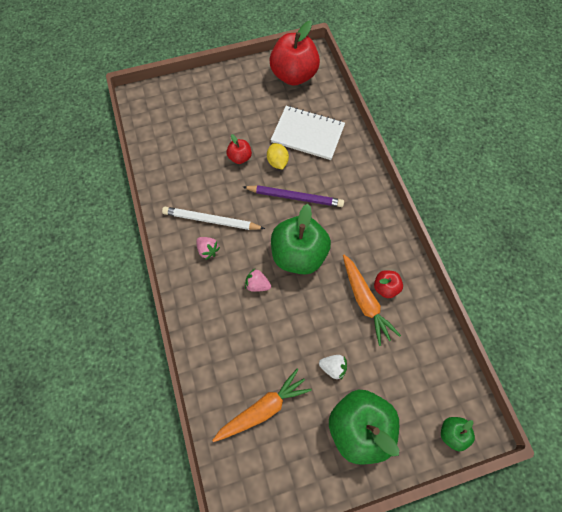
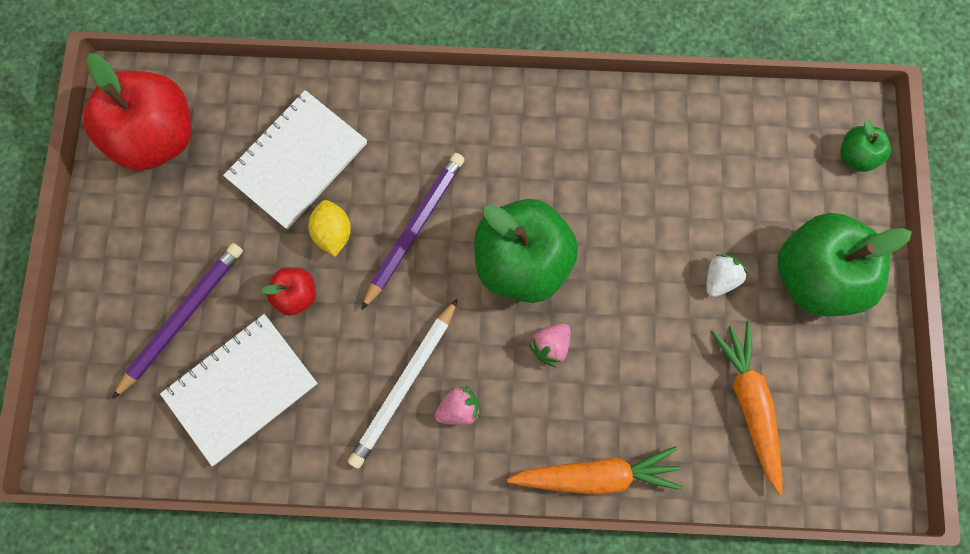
camera: 70 degrees left, 10 degrees up
(186, 151) = (241, 388): none -> white notebook
(211, 116) = (183, 317): none -> purple pencil
(277, 162) = (333, 233): yellow lemon -> yellow lemon turned 75 degrees clockwise
(365, 301) = (634, 191): orange carrot -> orange carrot (596, 474)
(385, 287) = (622, 152): red apple -> none

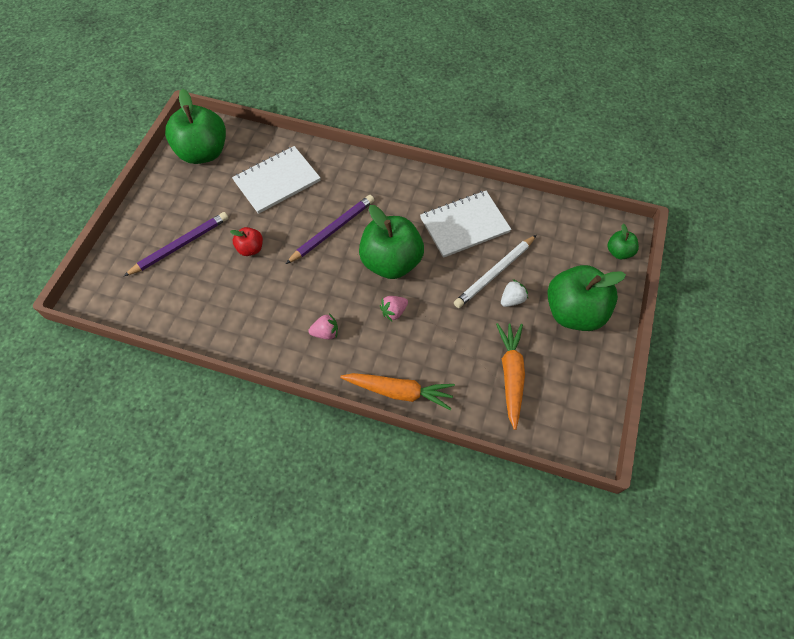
camera: 15 degrees right, 15 degrees down
(158, 137) = (203, 152): red apple -> green apple
(241, 388) = (199, 290): white notebook -> white notebook (464, 225)
(333, 233) = (284, 222): yellow lemon -> none
(403, 385) = (296, 312): white pencil -> white pencil (494, 273)

